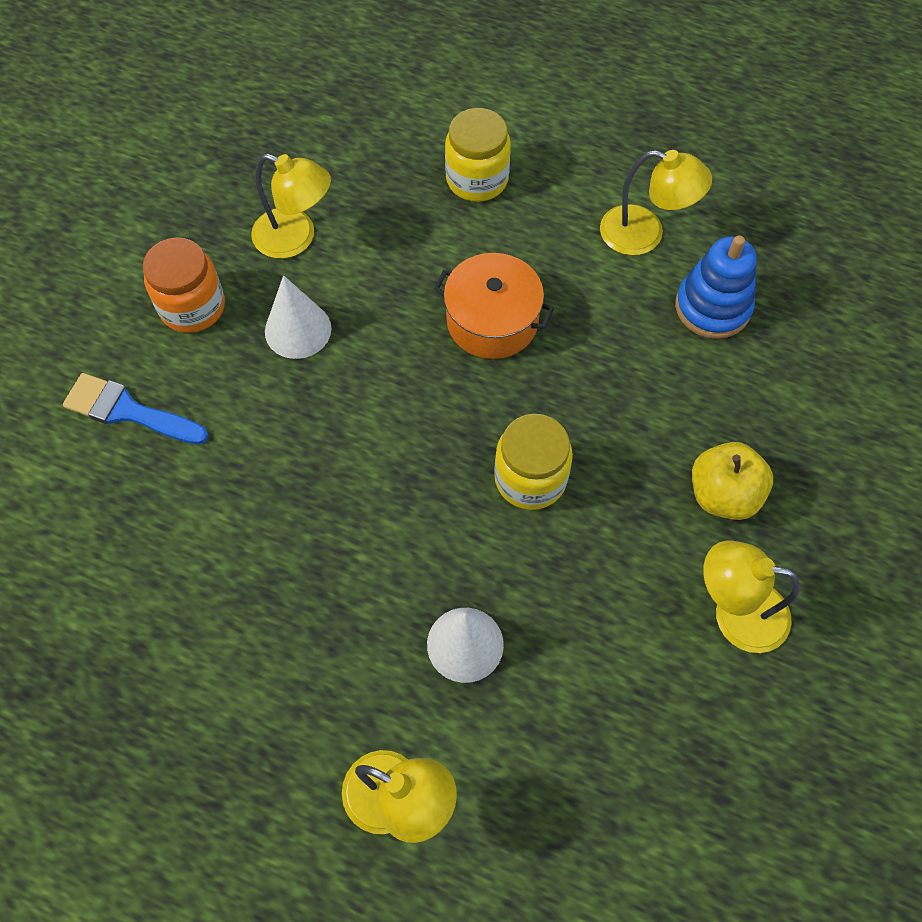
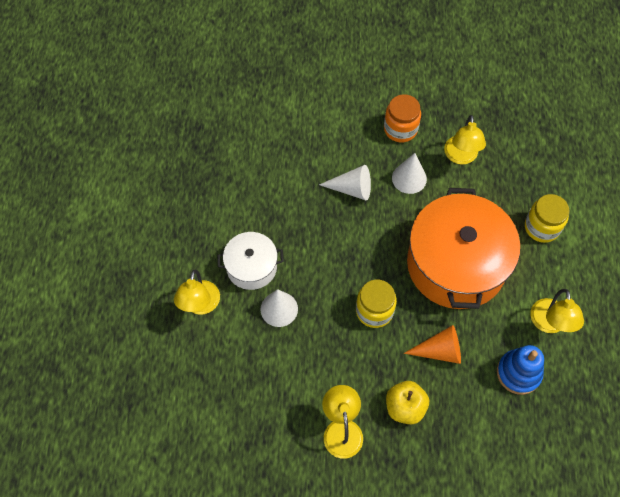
camera: 70 degrees right, 0 degrees up
(129, 411) = (335, 127): blue brush -> none
(273, 429) = (351, 189): none -> white cone
(356, 667) = (251, 267): none -> white pot
(492, 321) = (456, 264): orange pot -> orange pot, size x1.96
(639, 404) = (439, 351): none -> orange cone

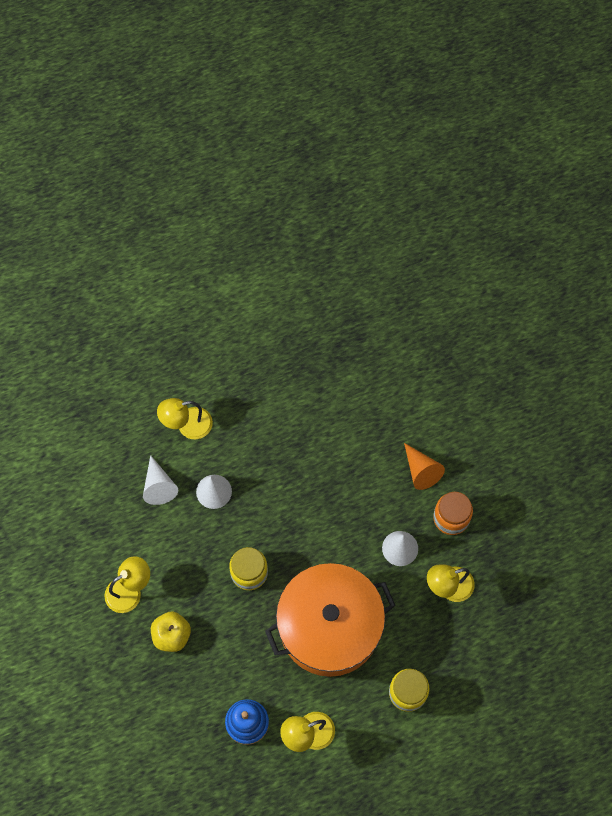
camera: 65 degrees right, 5 degrees up
(251, 267) = (242, 450): white pot -> none
(351, 189) = (362, 501): white cone -> white cone (159, 486)
(439, 351) = (237, 644): orange cone -> orange cone (421, 470)

